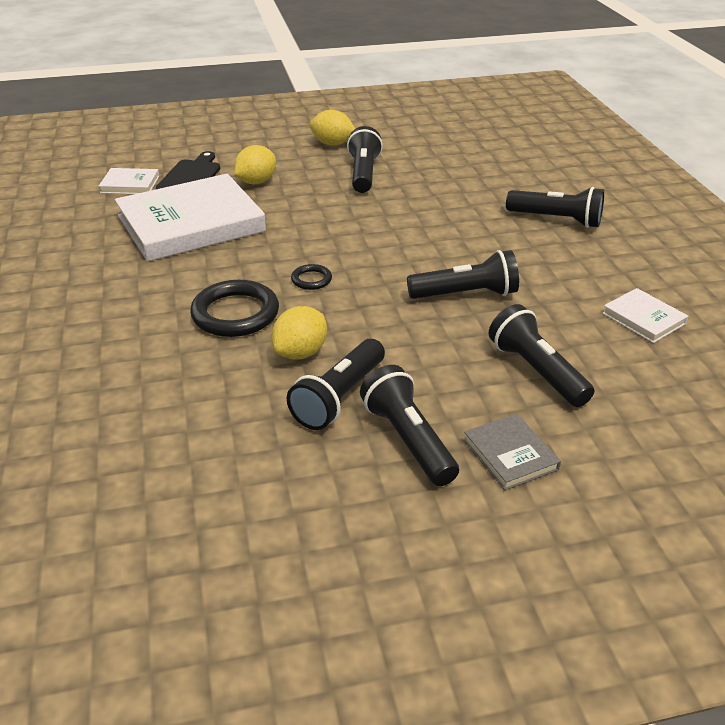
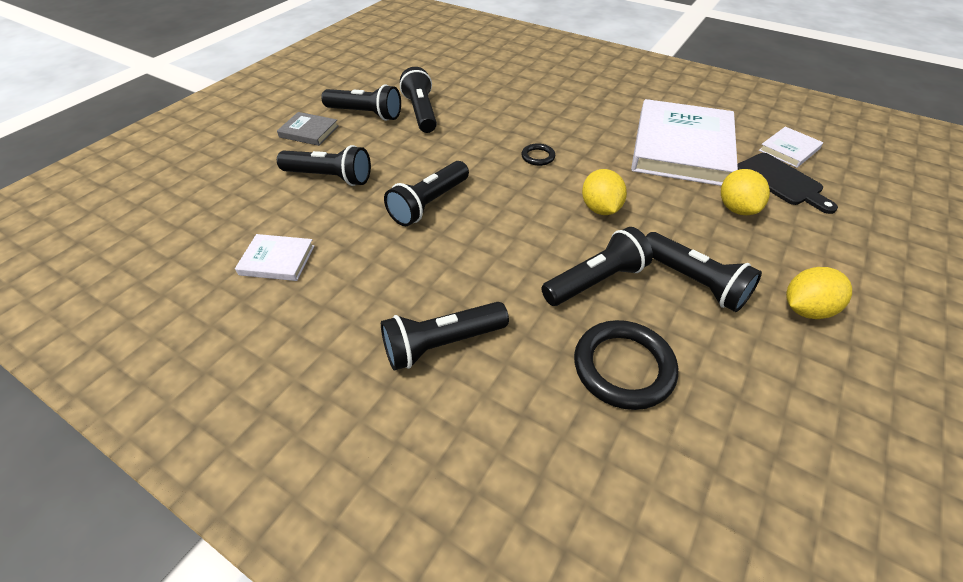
camera: 135 degrees right, 10 degrees up
(235, 313) = (538, 117): black ring -> black ring (623, 367)
(300, 352) = (471, 119): yellow lemon -> yellow lemon (600, 208)
(418, 199) = (595, 280): none -> black flashlight

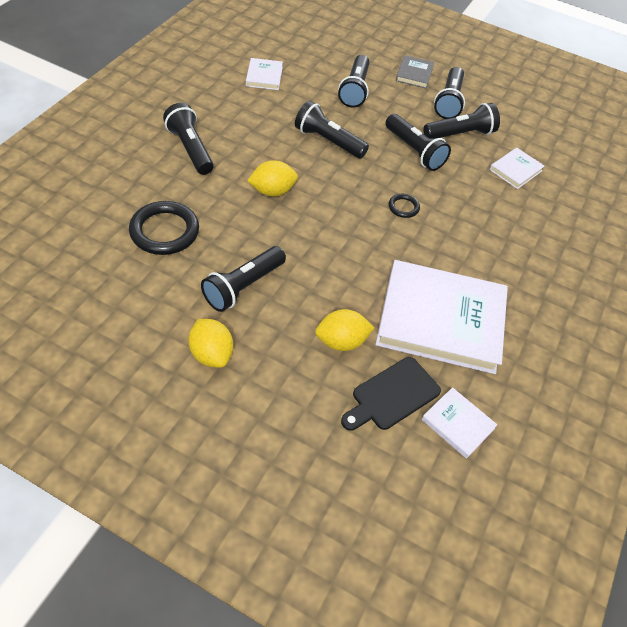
camera: 80 degrees right, 5 degrees up
(476, 89) = (515, 170): none -> white book
(595, 280) = (245, 227): black flashlight -> black flashlight (414, 151)
(600, 208) = (332, 241): yellow lemon -> yellow lemon (272, 191)

